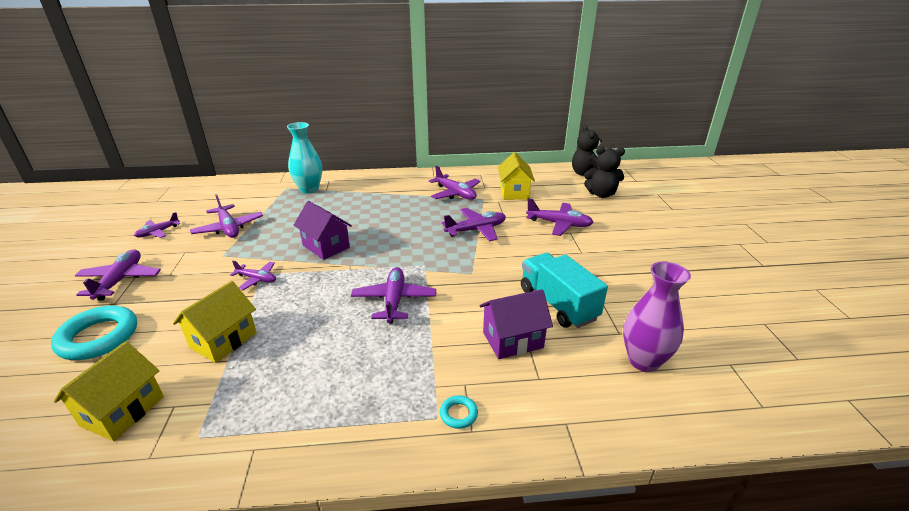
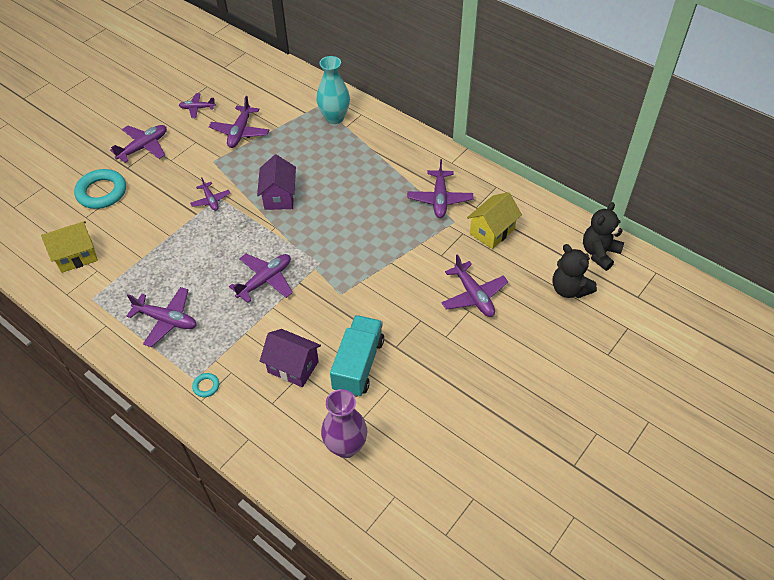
camera: 45 degrees right, 20 degrees up
(223, 340) = (152, 241): yellow house -> none
(476, 230) = (399, 254): purple plane -> purple plane (166, 320)

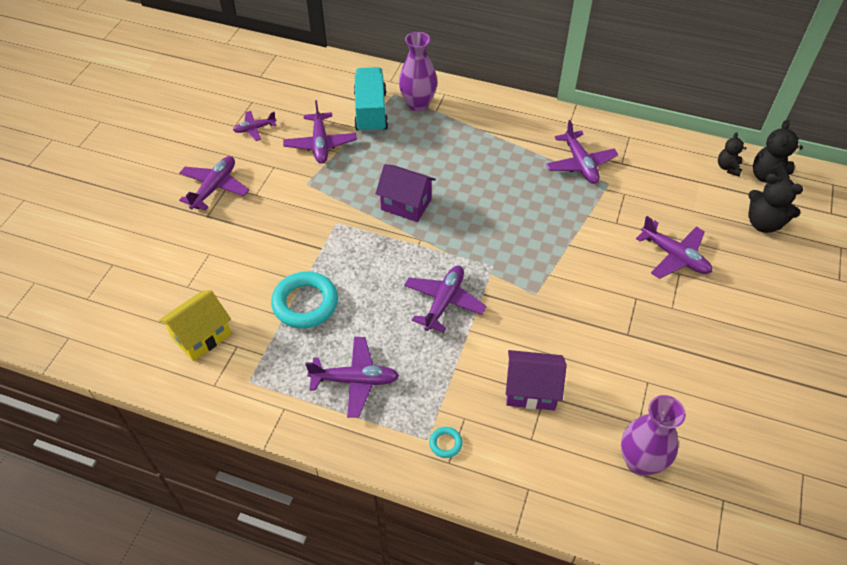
camera: 20 degrees left, 0 degrees up
(102, 192) = (191, 252): turquoise ring -> turquoise ring (305, 303)
(211, 200) = (329, 228): purple plane -> none
(279, 197) = (406, 204): purple house -> purple house turned 45 degrees counterclockwise
(334, 118) = (418, 104): turquoise vase -> purple vase
(358, 365) = (600, 366): turquoise truck -> turquoise truck (371, 112)
(492, 231) = (653, 184): yellow house -> none
(567, 234) = (728, 167): none -> black teddy bear

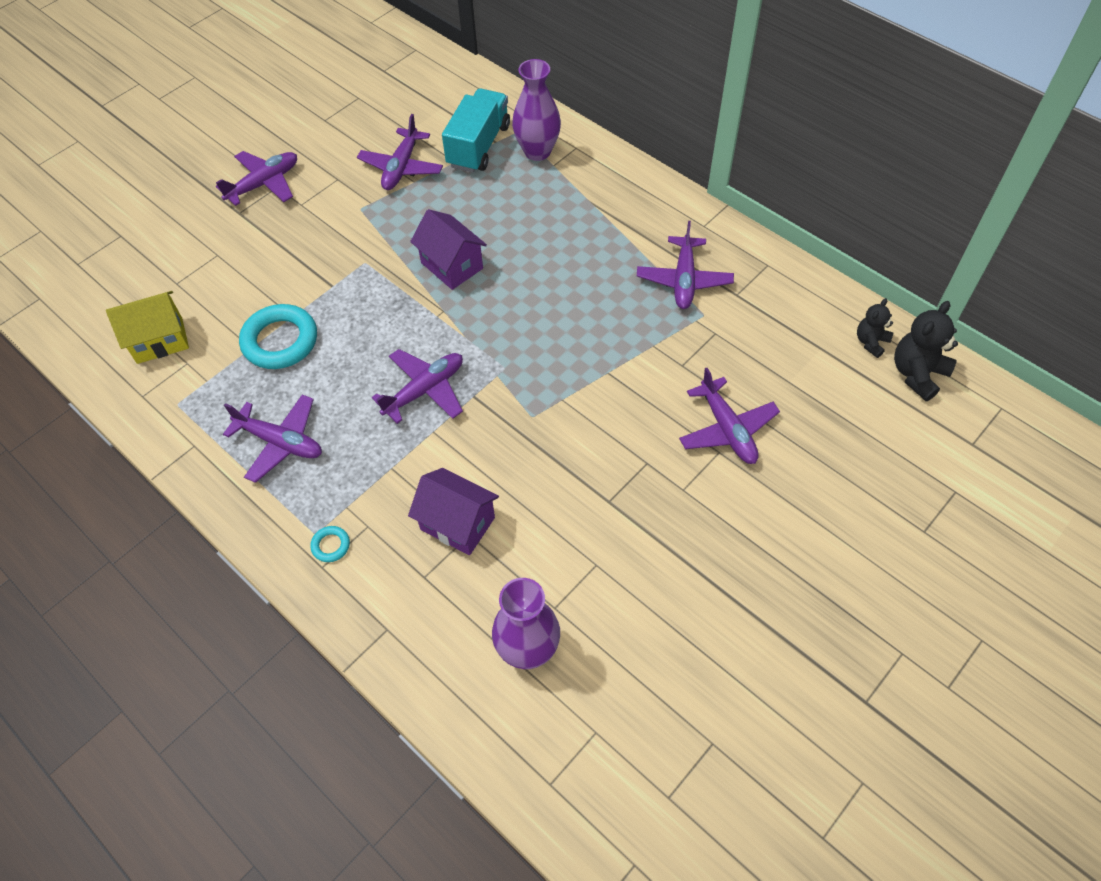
camera: 25 degrees right, 5 degrees up
(255, 129) = (343, 129): purple plane -> none
(763, 223) = (870, 427): black teddy bear -> none

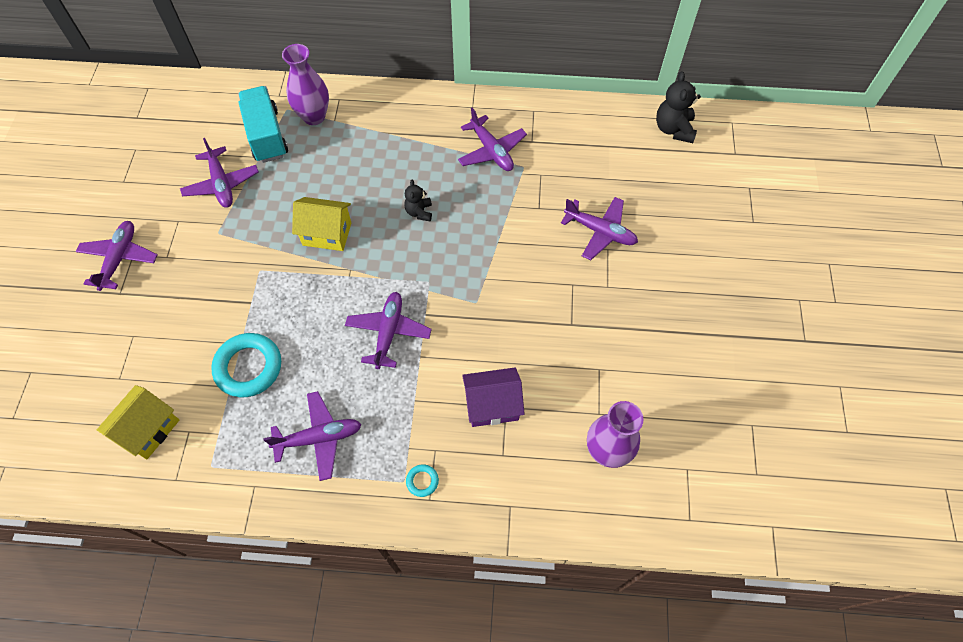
camera: 40 degrees left, 5 degrees up
(452, 266) = (327, 234): purple house -> yellow house
(871, 342) = (633, 125): black teddy bear -> black teddy bear (419, 212)

